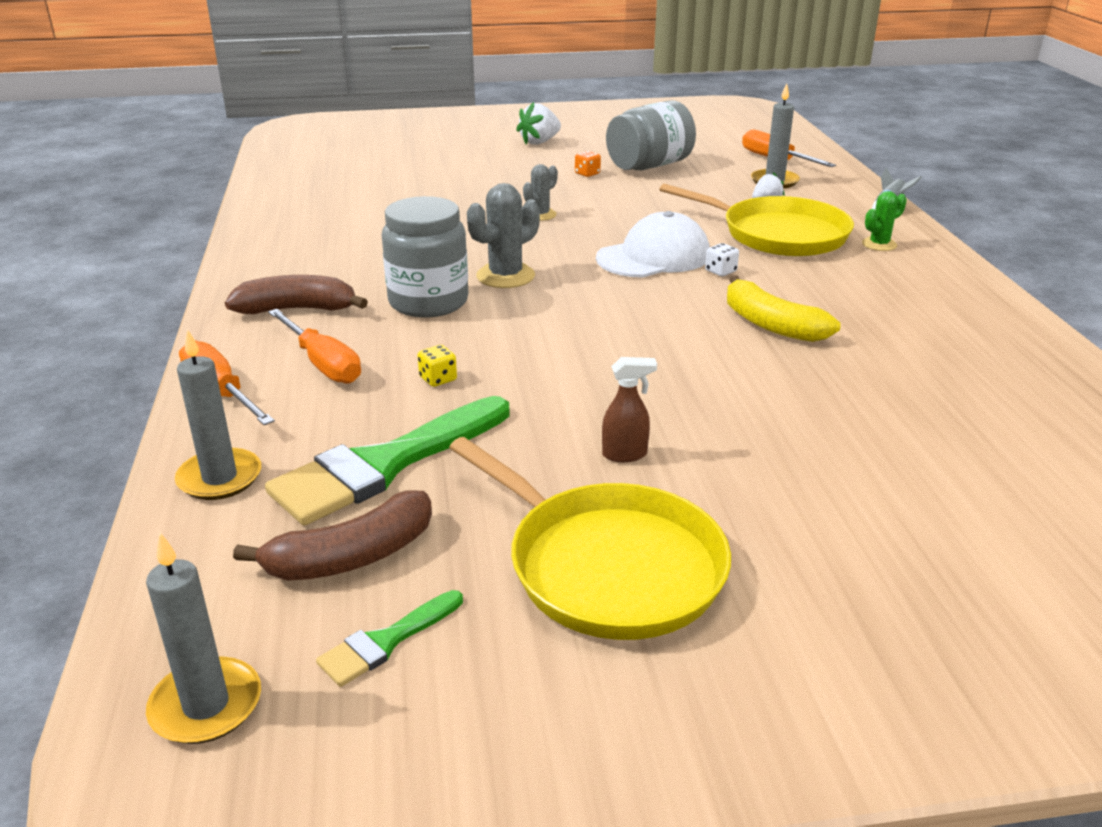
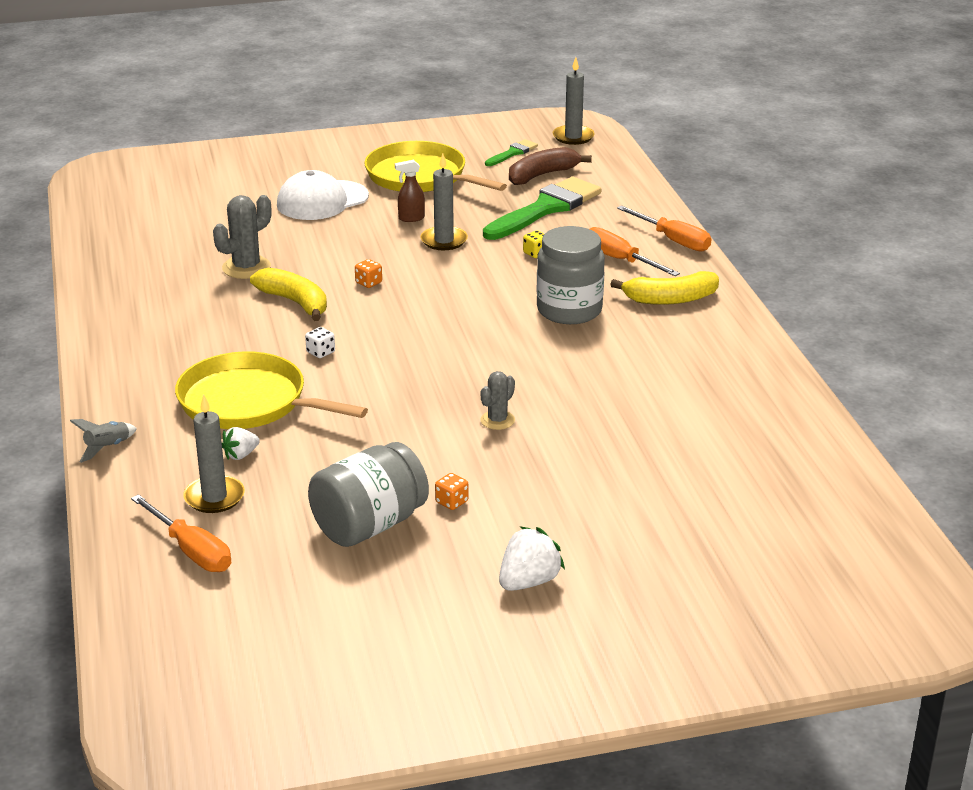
camera: 175 degrees right, 0 degrees up
(220, 478) = (632, 200): grey candle -> grey candle (444, 241)
(297, 309) = (670, 299): brown banana -> yellow banana
(505, 276) = (513, 338): grey cactus -> grey cactus (246, 268)
(653, 257) = (379, 366): white cap -> white cap (322, 201)
(680, 346) = (368, 283): none -> orange dice
(879, 244) = (153, 393): green cactus -> none

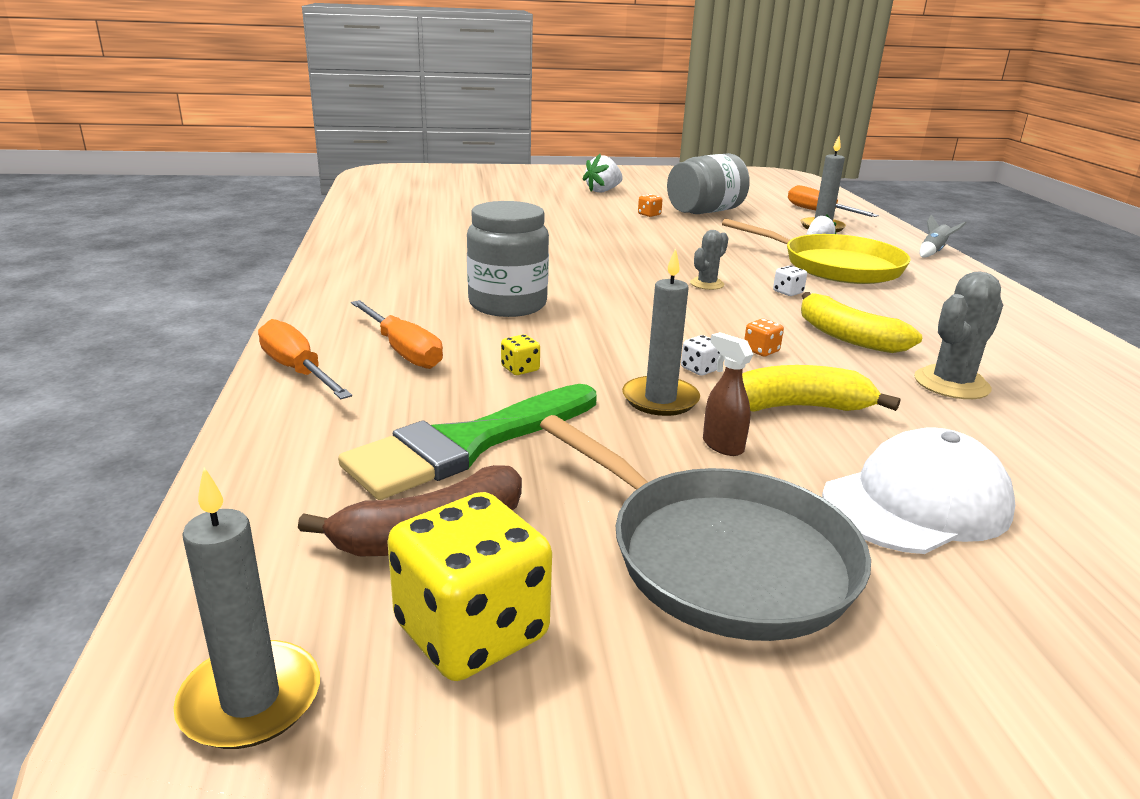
camera: 175 degrees left, 5 degrees down
(411, 218) = (722, 445): brown spray bottle -> brown spray bottle turned 120 degrees counterclockwise
(416, 264) = (699, 369): none -> white dice
(420, 177) = (721, 557): yellow pan -> grey pan
(497, 420) = (609, 242): grey cactus -> grey cactus (707, 284)
(512, 153) = (471, 631): green brush -> yellow dice
(670, 299) = (379, 305): yellow banana -> yellow banana (798, 407)

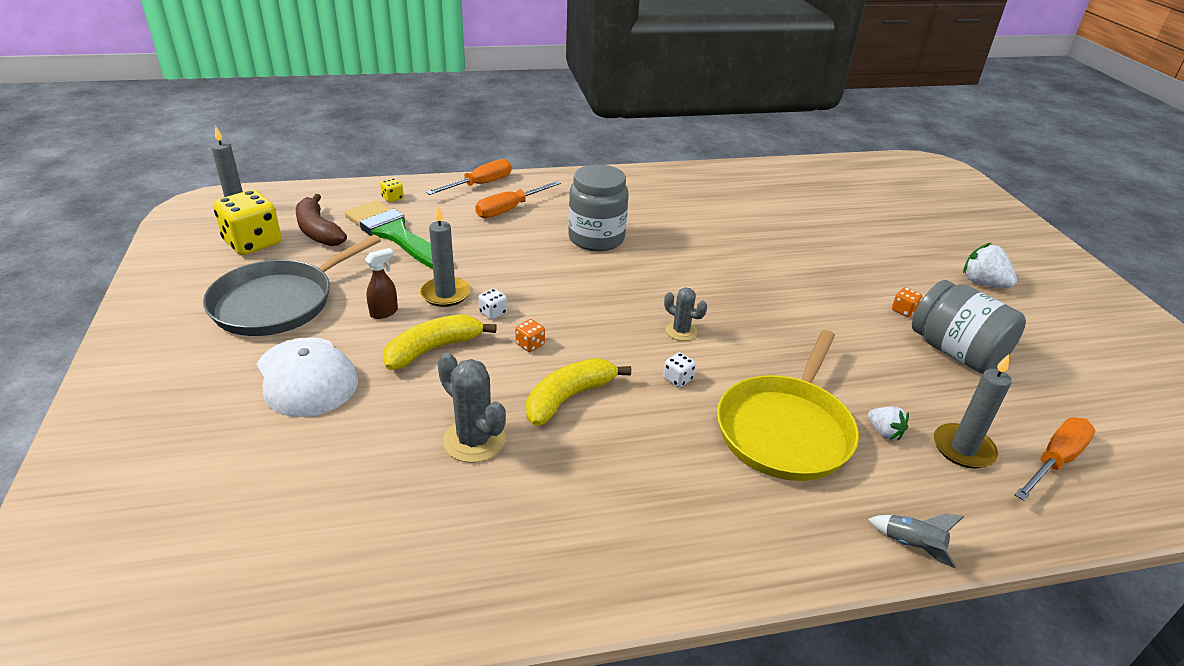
camera: 85 degrees right, 10 degrees up
(520, 369) = (487, 246): yellow dice -> yellow dice (393, 198)
(798, 407) = (433, 349): yellow banana -> yellow banana turned 120 degrees counterclockwise

